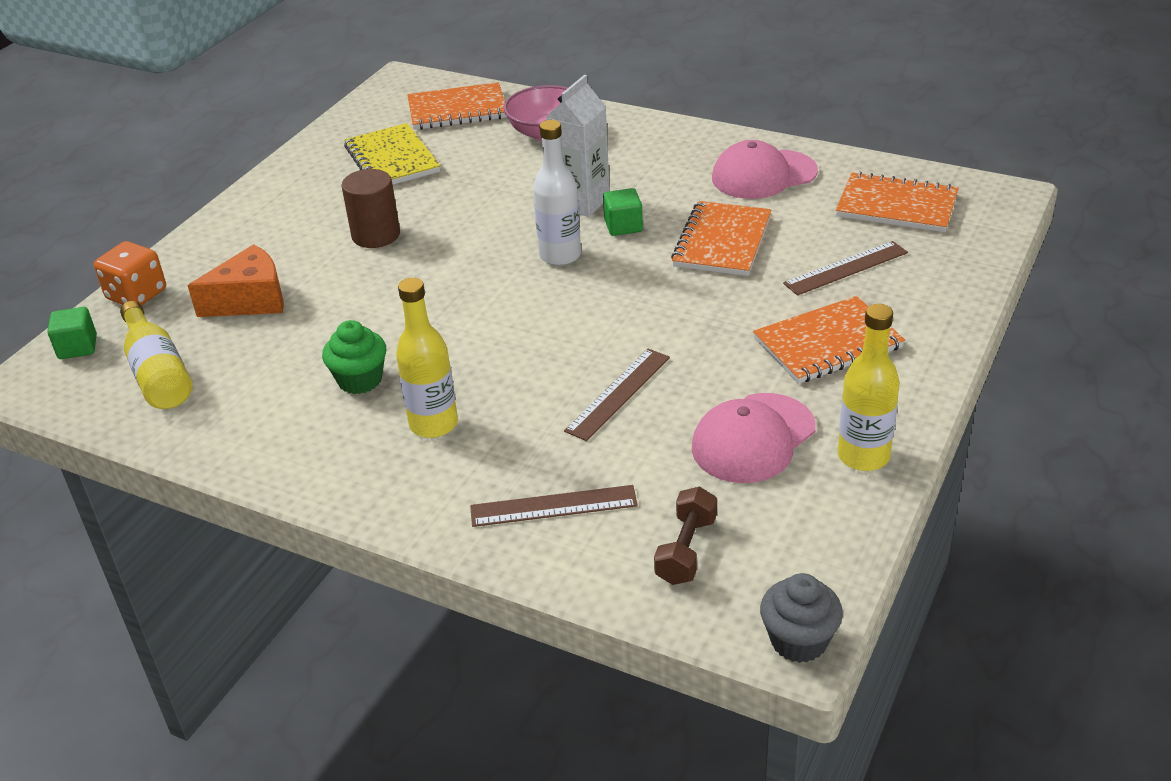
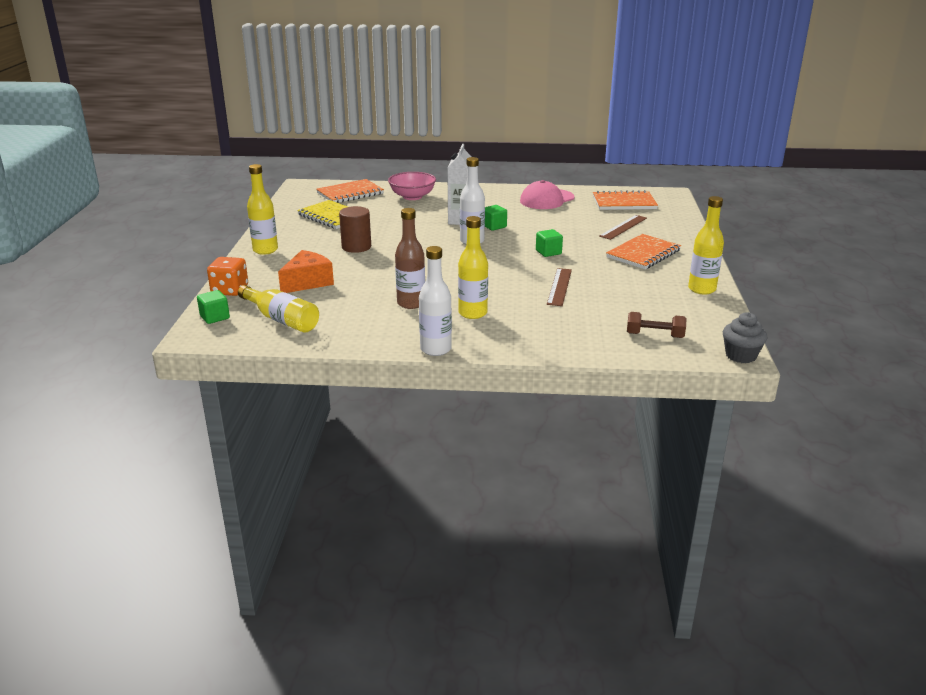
camera: 25 degrees left, 10 degrees down
(244, 218) = (265, 250): none -> yellow bottle
(318, 491) = (435, 349): none -> white bottle
(360, 380) = (411, 303): green cupcake -> brown bottle
(553, 506) = (571, 332): brown ruler -> none
(664, 306) = (548, 252): none -> green cube
(686, 550) = (654, 335): brown dumbbell -> brown dumbbell turned 75 degrees counterclockwise
(722, 242) = (552, 225): orange notebook -> none
(753, 438) = (644, 292): pink cap -> none

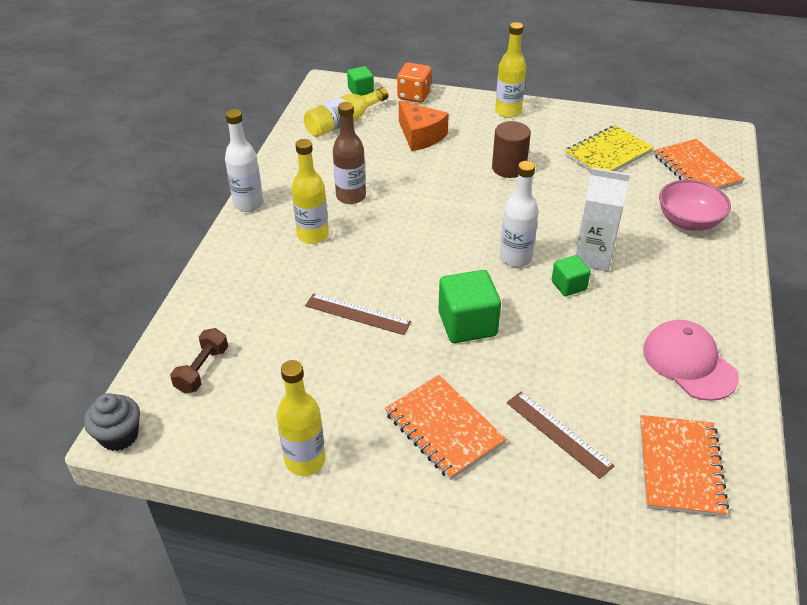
camera: 100 degrees right, 15 degrees up
(548, 252) = (467, 324): green cube -> green cube, size x1.74

